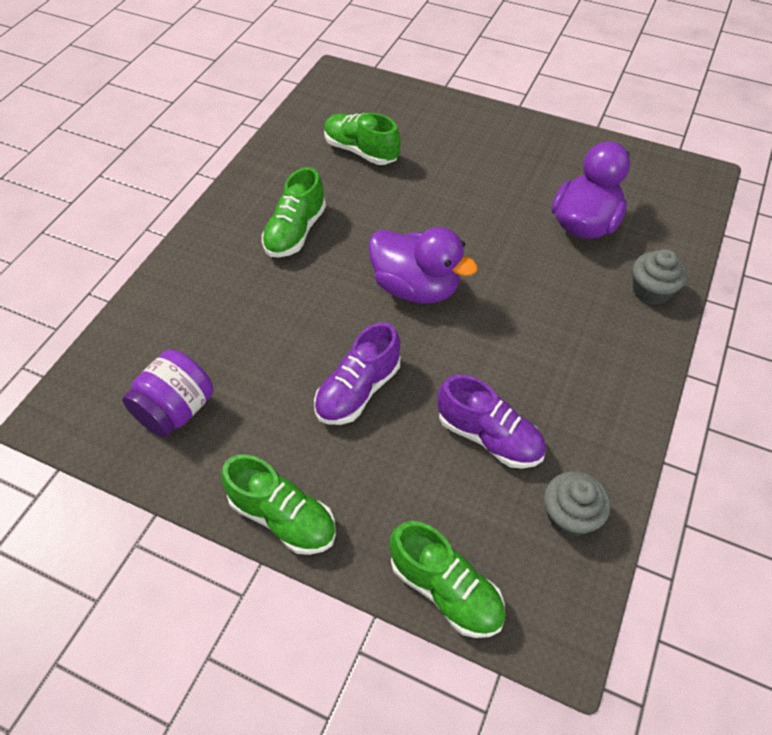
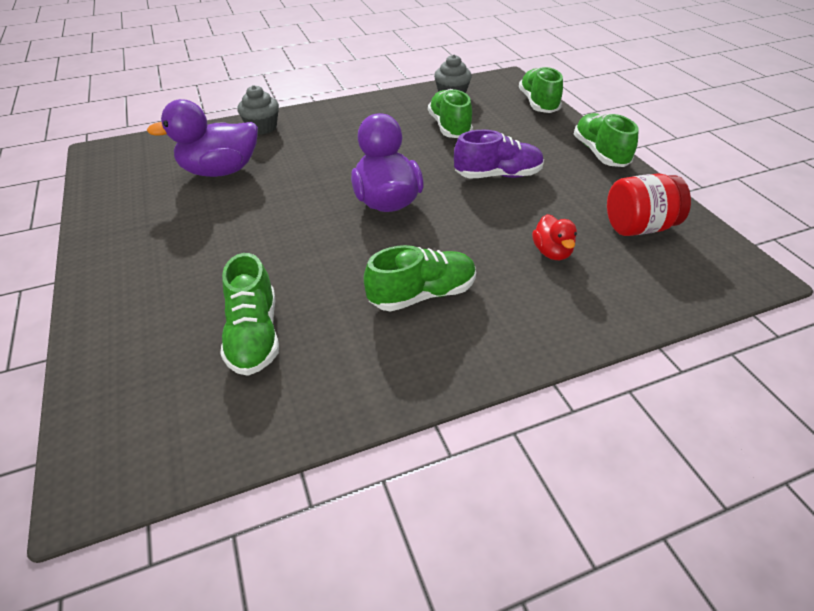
camera: 135 degrees left, 10 degrees down
(176, 410) = (638, 227): purple jar -> red jar
(234, 327) = (552, 252): none -> red duck
(489, 437) = (449, 127): purple shoe -> green shoe

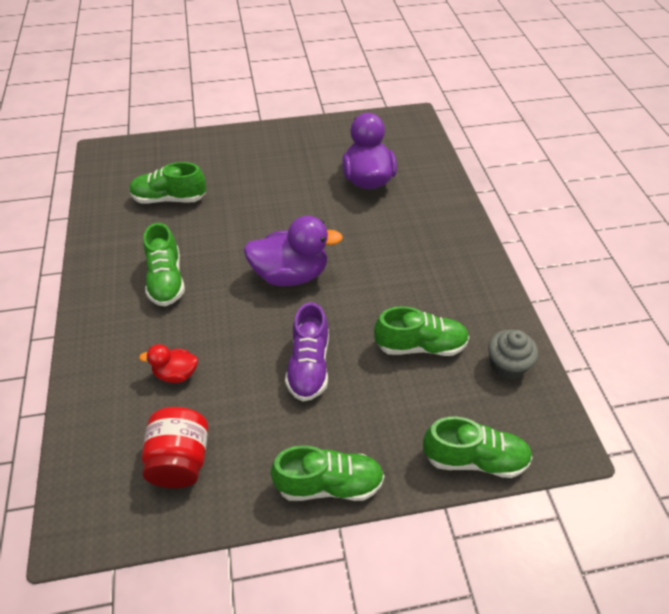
camera: 100 degrees right, 5 degrees up
(262, 127) = (441, 202): grey cupcake -> none

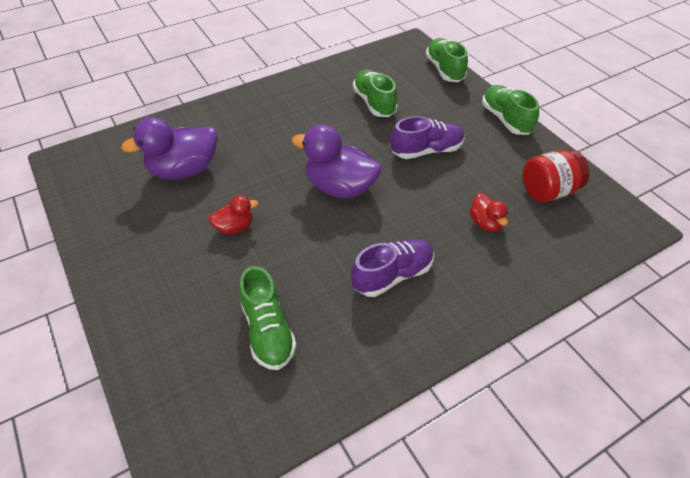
camera: 110 degrees left, 0 degrees up
(166, 280) = (393, 275): green shoe -> purple shoe
(280, 198) = (234, 227): none -> red duck
(291, 275) = (340, 187): purple duck -> purple duck turned 45 degrees counterclockwise
(507, 365) = (367, 66): grey cupcake -> none

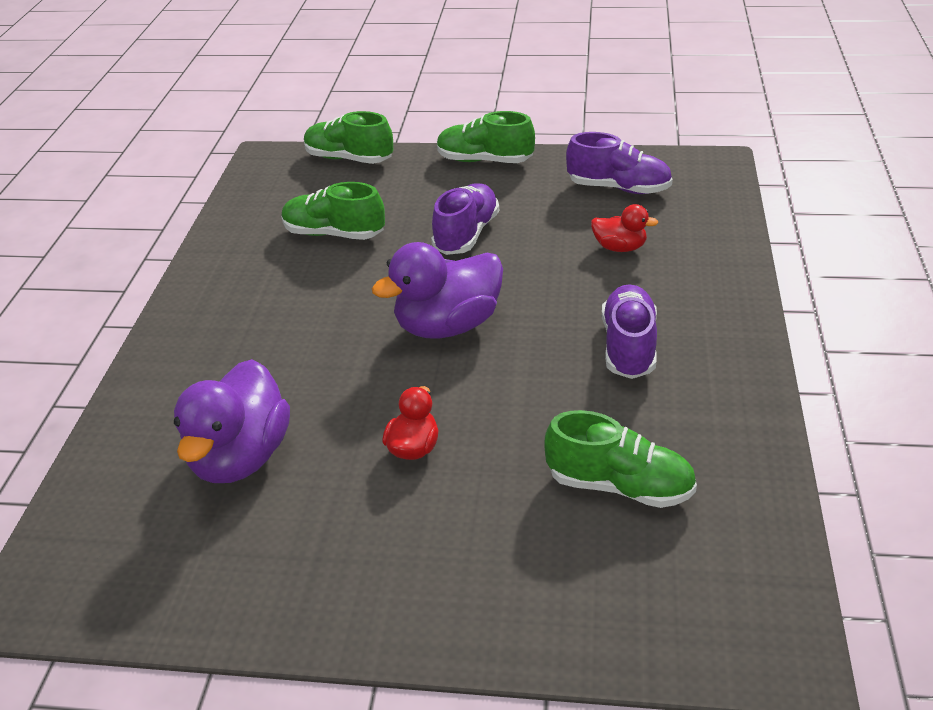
camera: 50 degrees left, 10 degrees down
(548, 191) = (618, 188): red jar -> purple shoe

